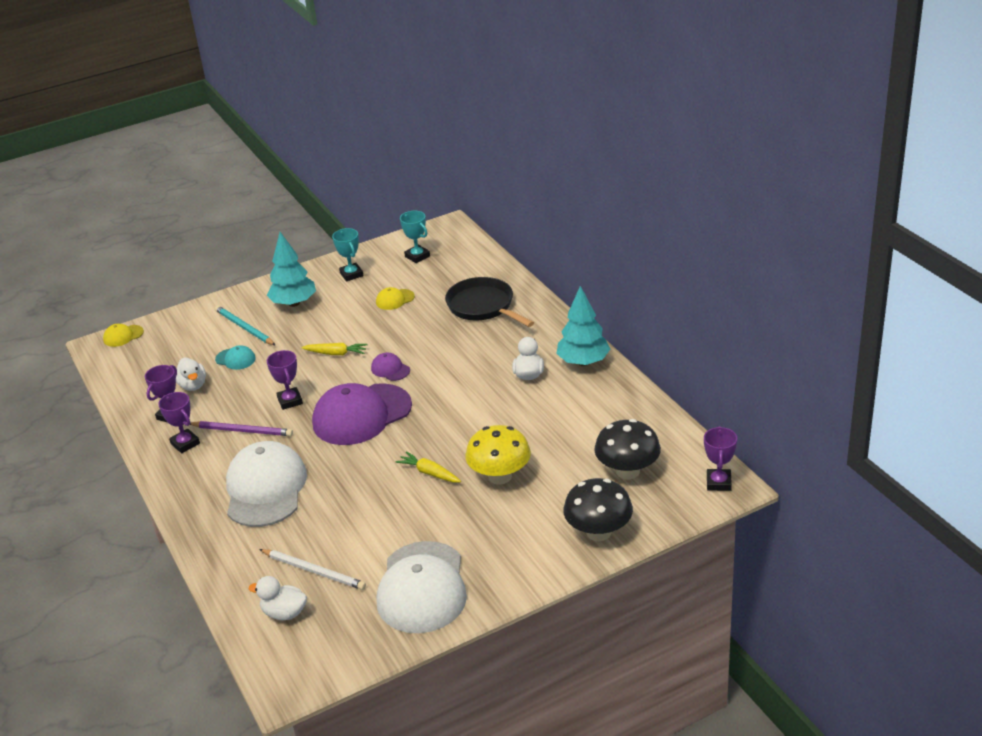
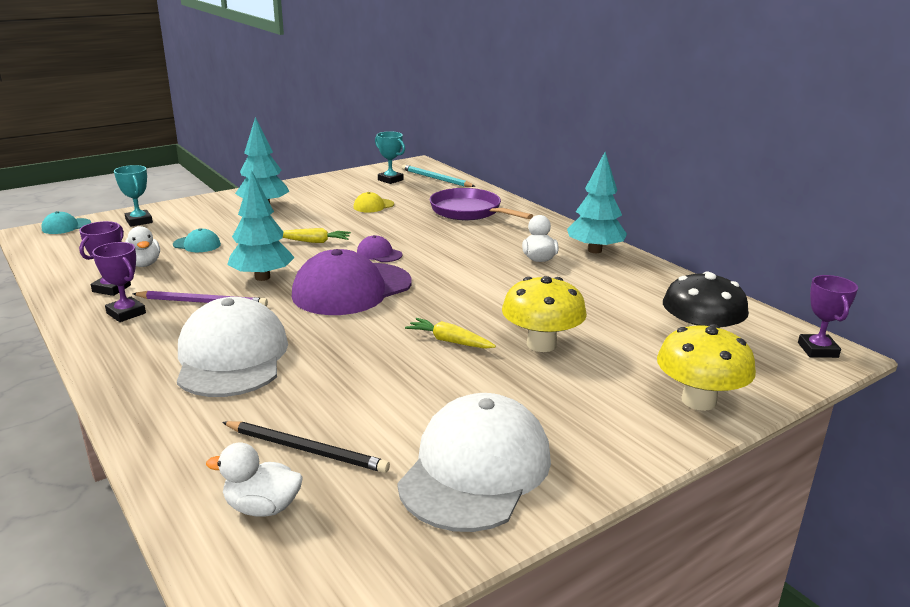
camera: 10 degrees left, 10 degrees down
(123, 336) = (66, 226): yellow cap -> turquoise cap
(244, 328) = (208, 222): turquoise pencil -> turquoise pencil (436, 178)
(290, 401) = (262, 277): purple trophy -> turquoise tree
(314, 571) = (306, 450): white pencil -> black pencil
(351, 274) = (324, 189): turquoise trophy -> turquoise trophy (139, 221)
(422, 587) = (475, 469): white cap -> white cap turned 150 degrees counterclockwise
(483, 306) = (469, 211): black pan -> purple pan
(598, 532) = (698, 400): black mushroom -> yellow mushroom

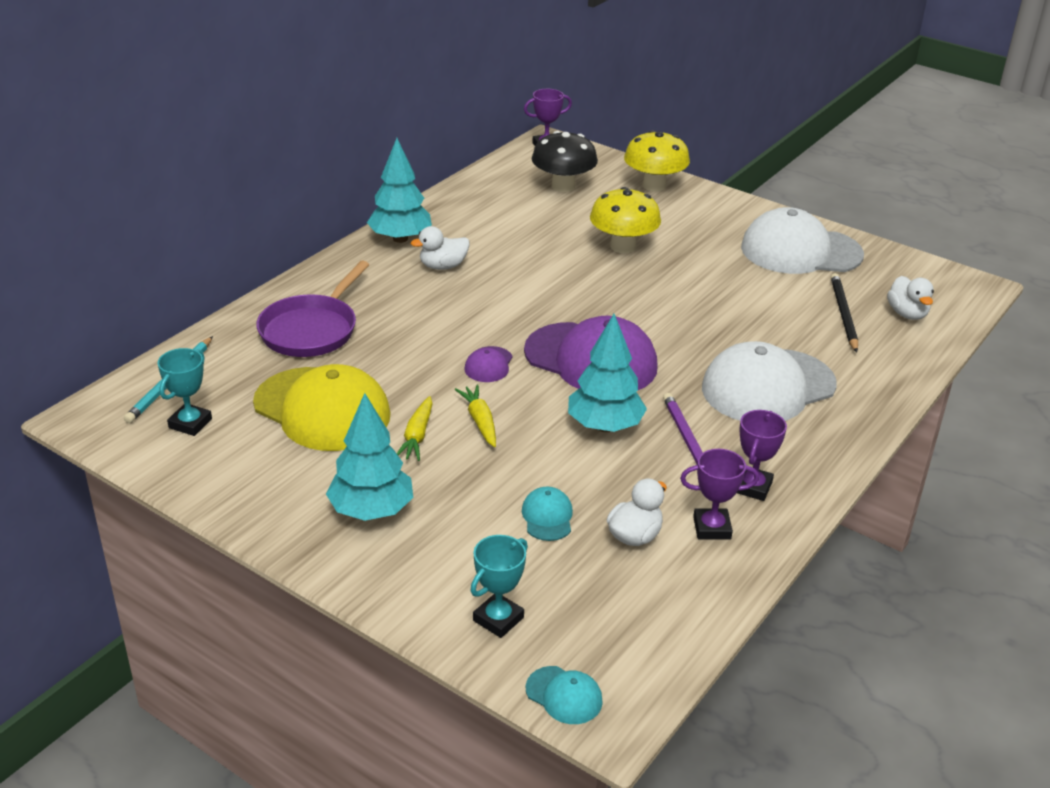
camera: 110 degrees left, 10 degrees up
(373, 206) = (322, 409): yellow cap -> yellow cap, size x2.32
(449, 341) = (651, 287): yellow carrot -> yellow carrot (417, 436)

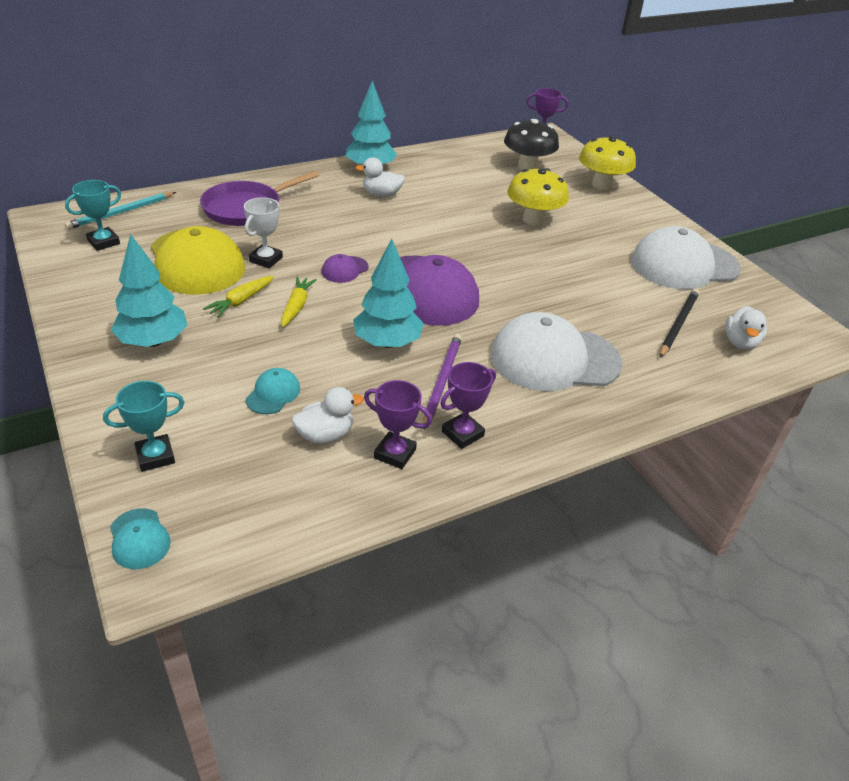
camera: 25 degrees right, 5 degrees up
(395, 381) = (266, 259): none -> white trophy
(800, 251) = (684, 265): white cap -> white cap turned 45 degrees counterclockwise

